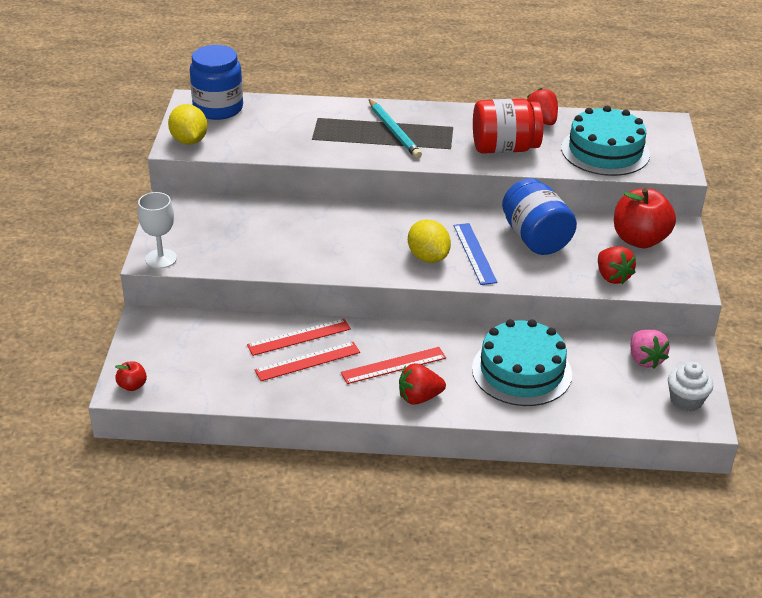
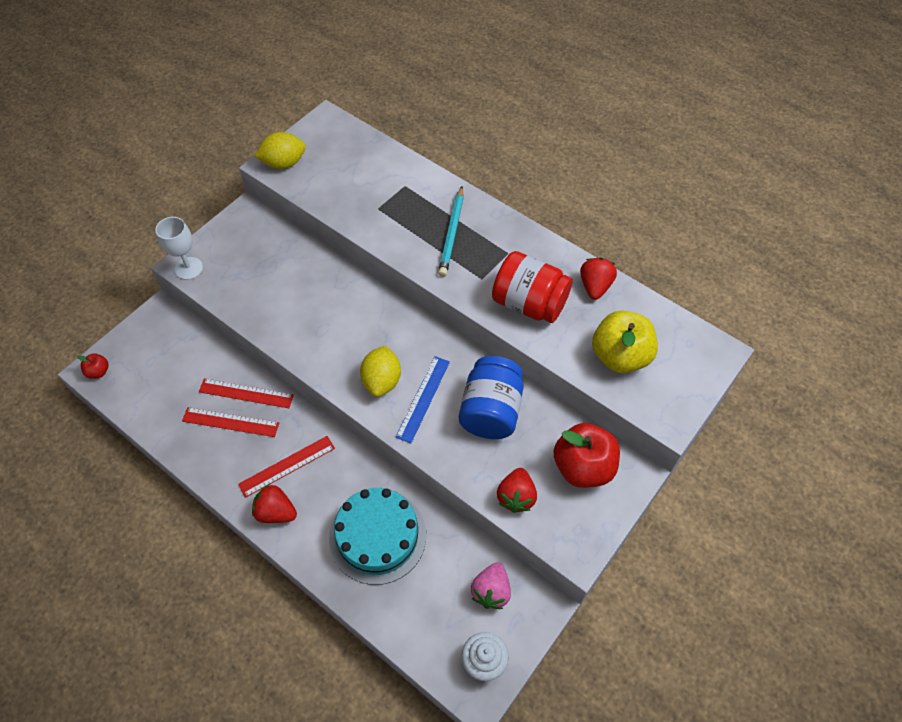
camera: 35 degrees right, 20 degrees up
(189, 141) = (283, 163): yellow lemon -> yellow lemon turned 60 degrees clockwise
(218, 108) = (337, 137): blue jar -> none
(393, 365) = (287, 466): red ruler -> red ruler turned 45 degrees counterclockwise
(605, 151) = (620, 356): turquoise cake -> yellow apple

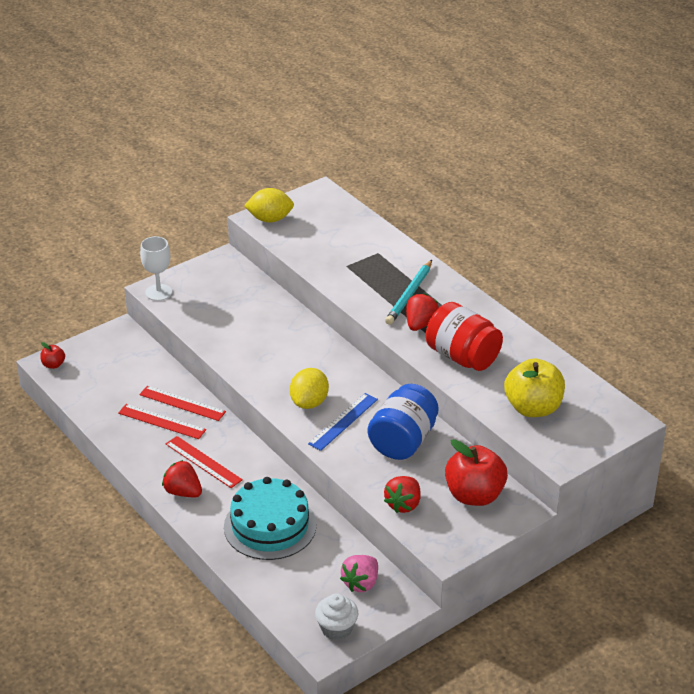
camera: 15 degrees right, 20 degrees down
(287, 466) = (203, 462): red ruler -> red ruler turned 60 degrees clockwise
(595, 286) = (530, 355): red strawberry -> red strawberry (420, 324)

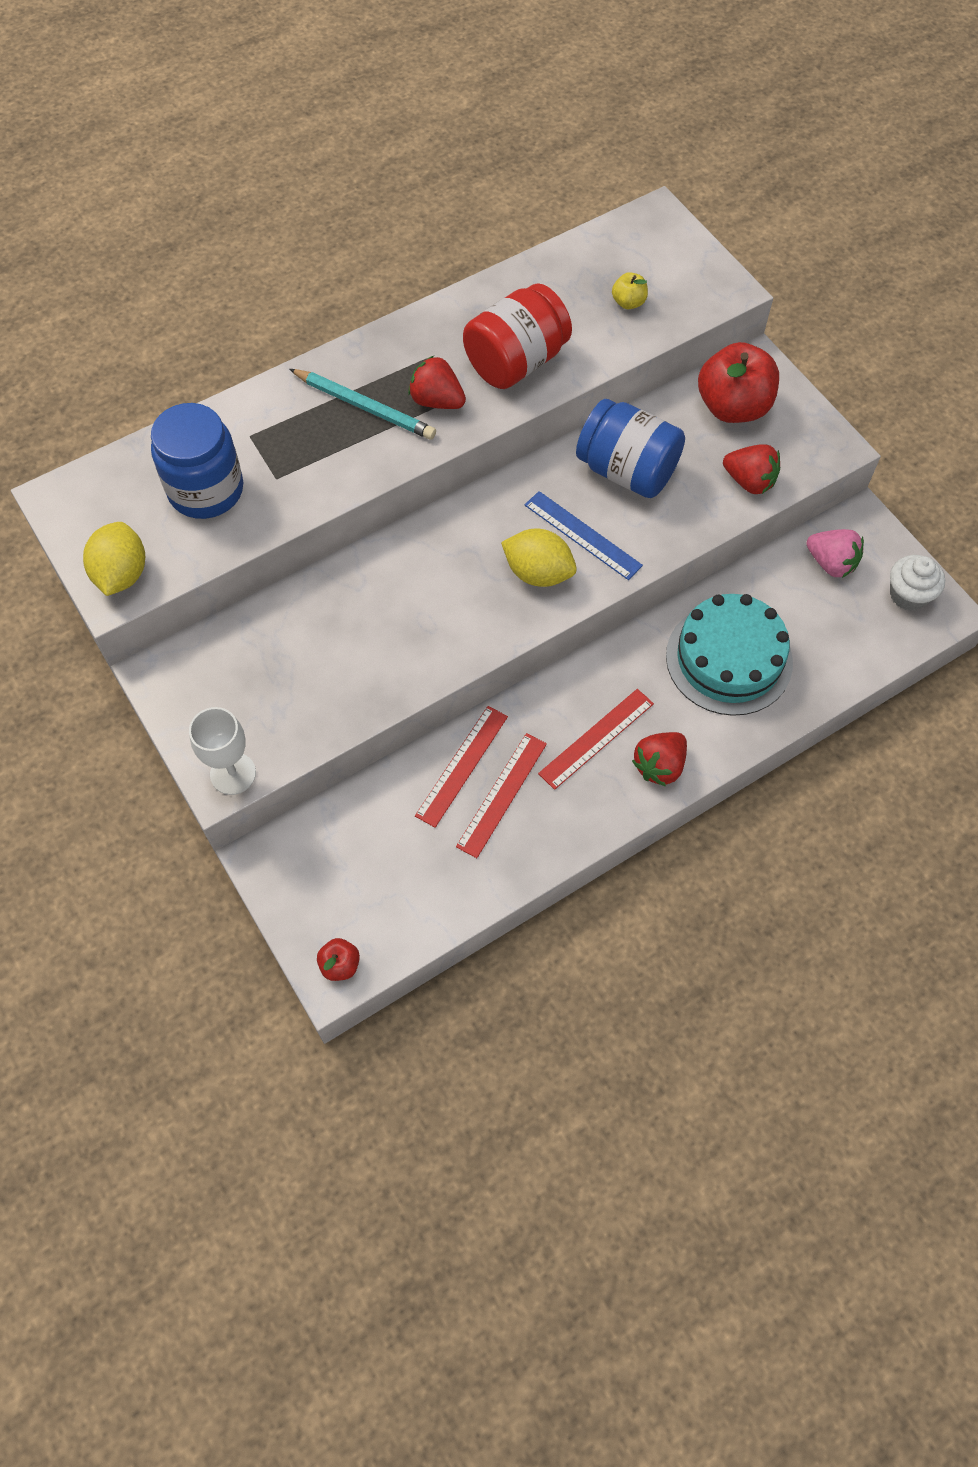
camera: 85 degrees left, 25 degrees up
(333, 241) = (206, 490): none -> blue jar
(533, 408) = (628, 302): yellow apple -> yellow apple, size x0.45

